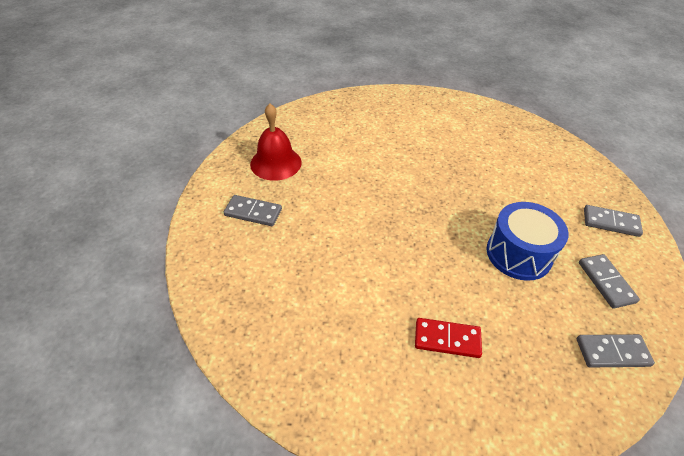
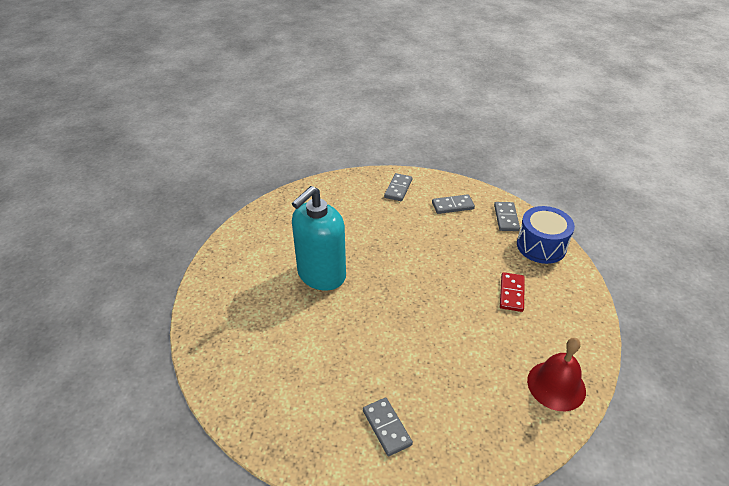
camera: 85 degrees left, 5 degrees down
(253, 212) = (387, 427): grey domino -> grey domino turned 45 degrees counterclockwise
(276, 163) = (308, 408): red bell -> red bell (556, 385)
(432, 162) = (321, 275): none -> turquoise soap dispenser
(518, 254) = (431, 241): blue drum -> blue drum (541, 246)

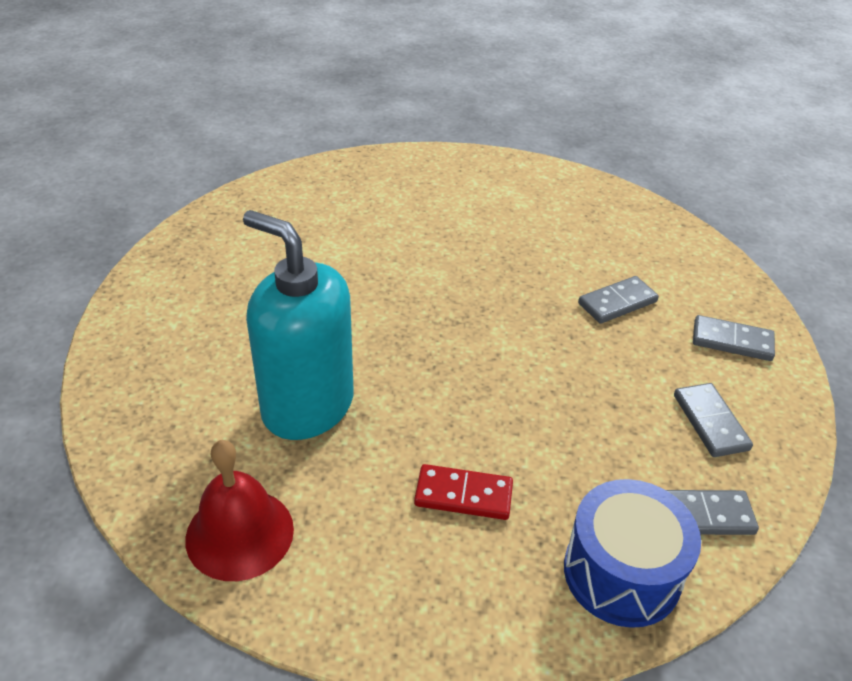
camera: 85 degrees right, 0 degrees up
(321, 275) = (476, 253): turquoise soap dispenser -> turquoise soap dispenser (307, 406)
(387, 427) = (198, 320): grey domino -> grey domino (617, 303)

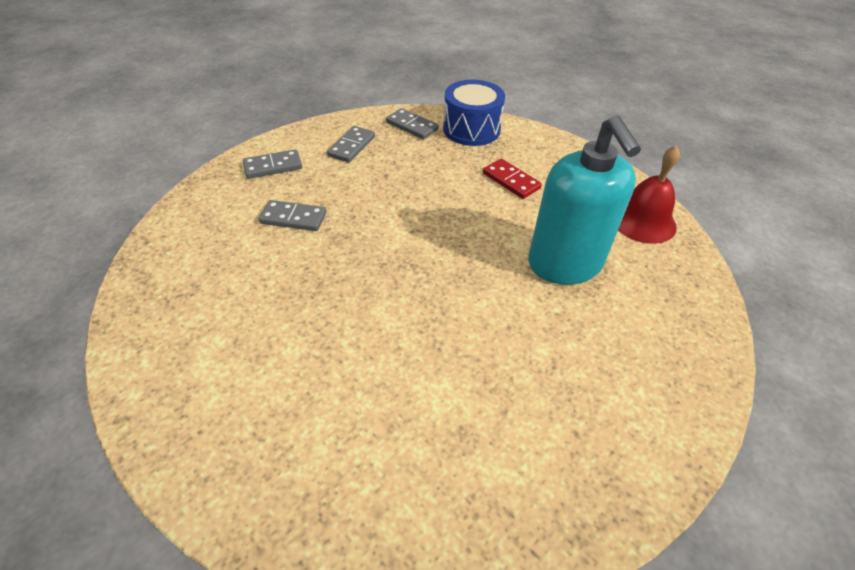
camera: 140 degrees left, 5 degrees up
(732, 341) = (273, 166): grey domino -> grey domino turned 75 degrees counterclockwise

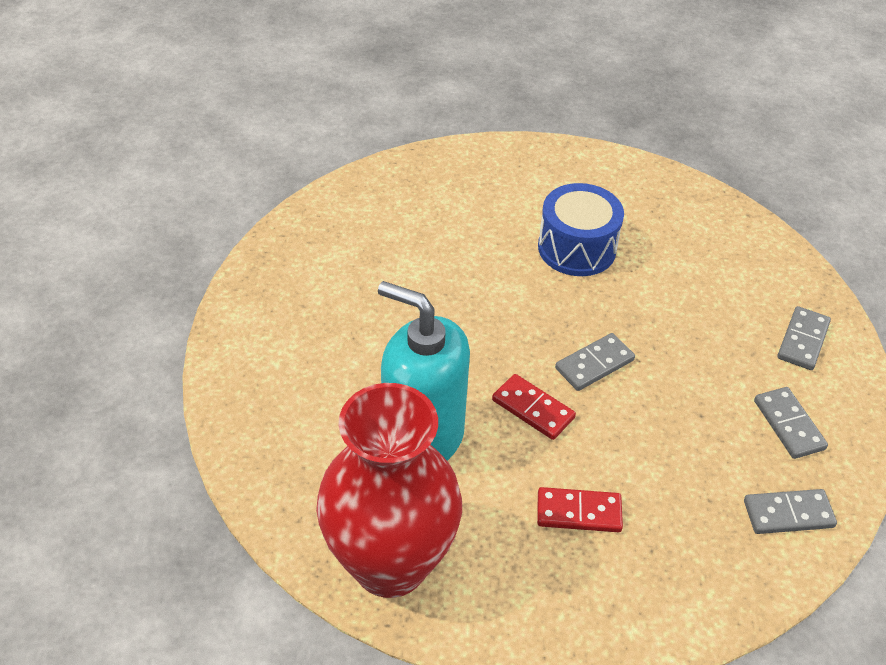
camera: 135 degrees right, 0 degrees up
(293, 218) = (693, 307): grey domino -> grey domino (594, 364)
(471, 129) = (724, 571): blue drum -> blue drum (577, 248)
(474, 234) = (533, 409): none -> red domino
(643, 221) = (390, 564): red bell -> red vase

